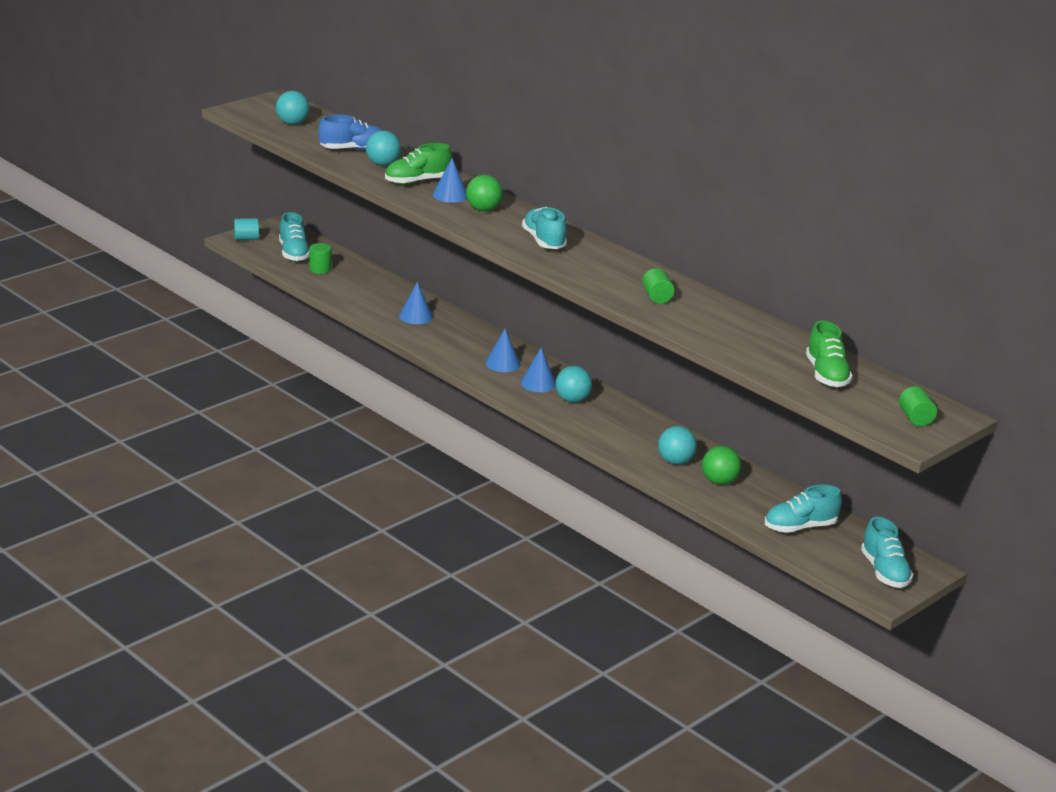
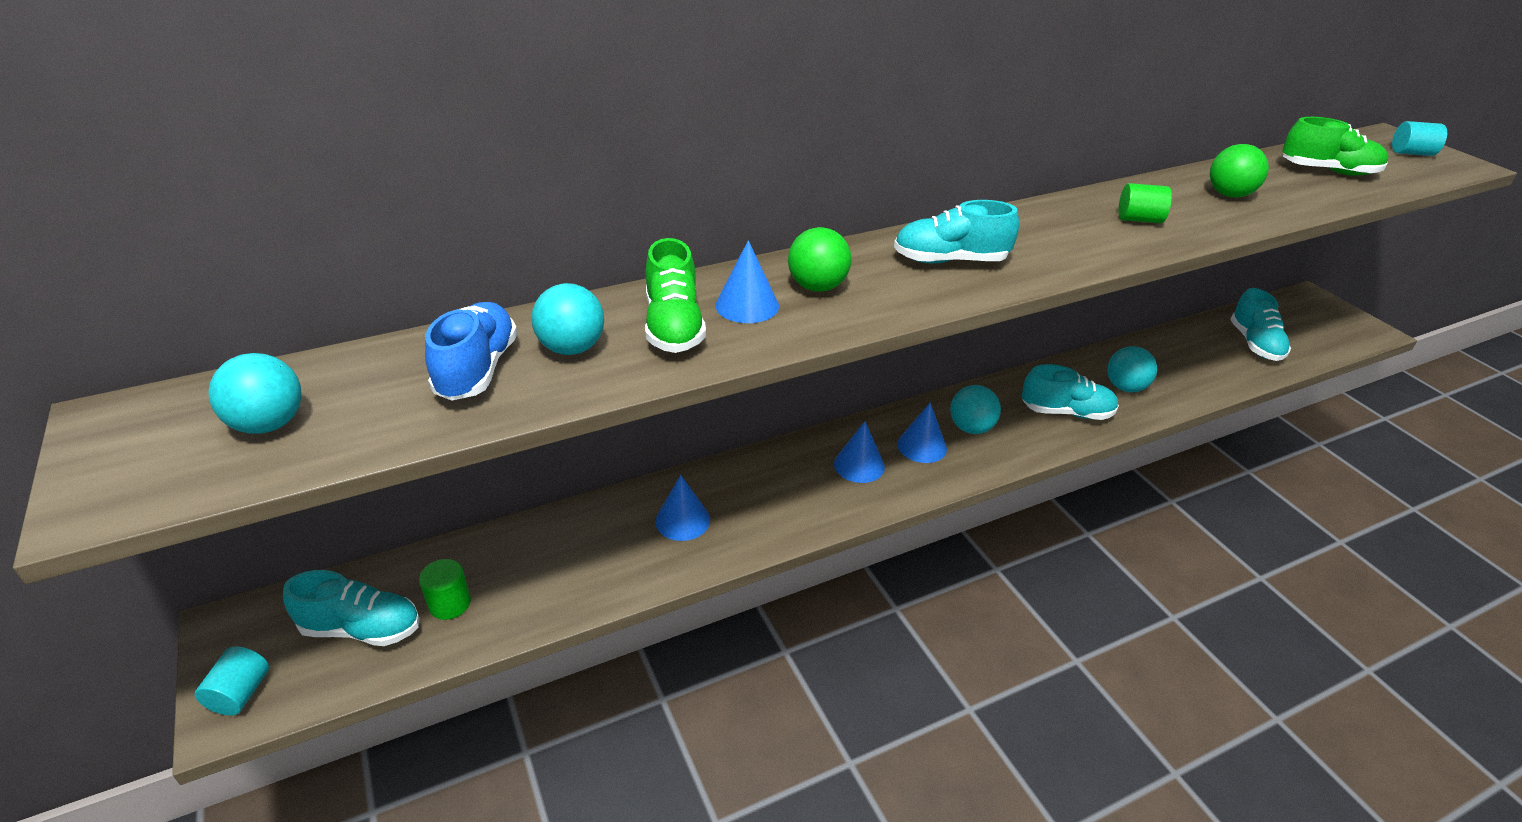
camera: 70 degrees left, 10 degrees up
(719, 481) = (1167, 369): green ball -> green ball (1229, 195)
(884, 572) = (1327, 320): turquoise shoe -> turquoise shoe (1066, 412)
(915, 418) = (1411, 153): green cylinder -> turquoise cylinder

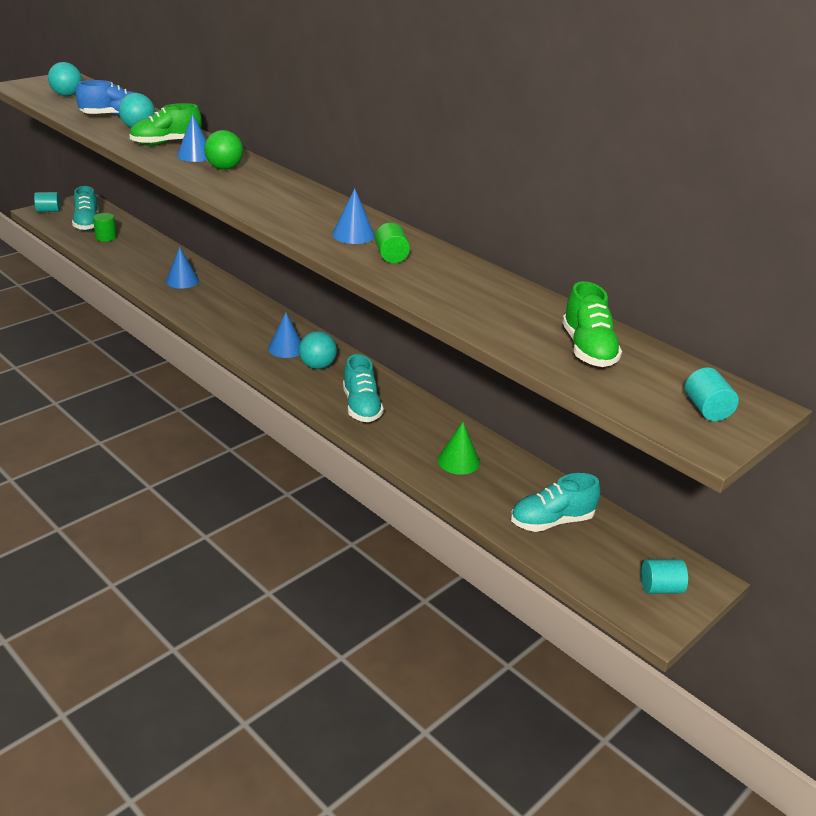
camera: 70 degrees right, 5 degrees down
(859, 465) = (255, 327): blue cone -> blue cone (353, 235)
(950, 260) = (279, 198): turquoise shoe -> none
(1125, 387) = (416, 437): turquoise ball -> none
(1167, 371) = (458, 461): none -> green cone
(1229, 195) = (476, 295): green ball -> none
(1330, 318) = (660, 588): none -> turquoise cylinder

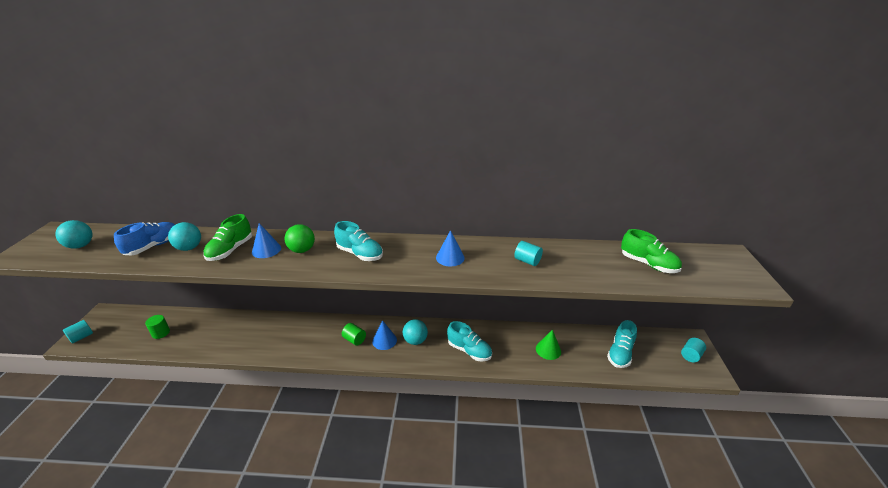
camera: 40 degrees left, 0 degrees up
(87, 224) = (130, 330): turquoise shoe -> turquoise shoe (360, 254)
(182, 281) = (261, 334): blue cone -> none
(391, 256) = (490, 261): green cylinder -> green cylinder (354, 339)
(706, 410) = (728, 268): turquoise cylinder -> turquoise cylinder (527, 261)

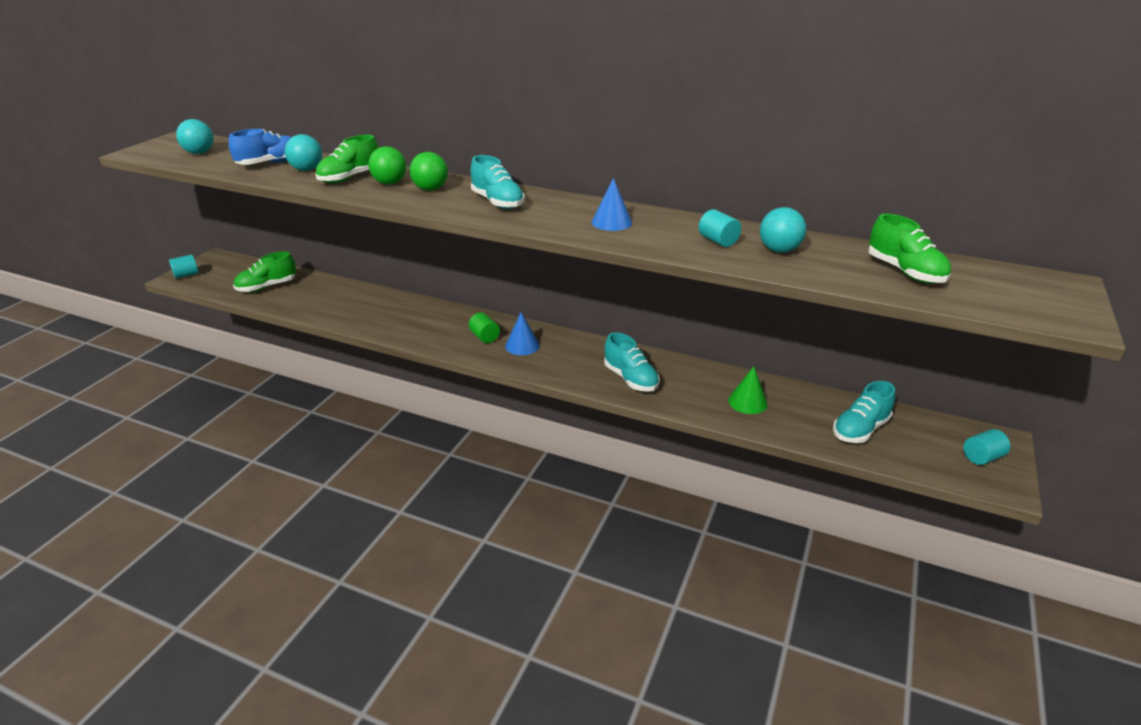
camera: 20 degrees right, 0 degrees up
(161, 333) = (267, 287): green cylinder -> green shoe
(266, 250) = (389, 183): blue cone -> green ball
(415, 340) = (562, 354): turquoise ball -> turquoise ball (779, 250)

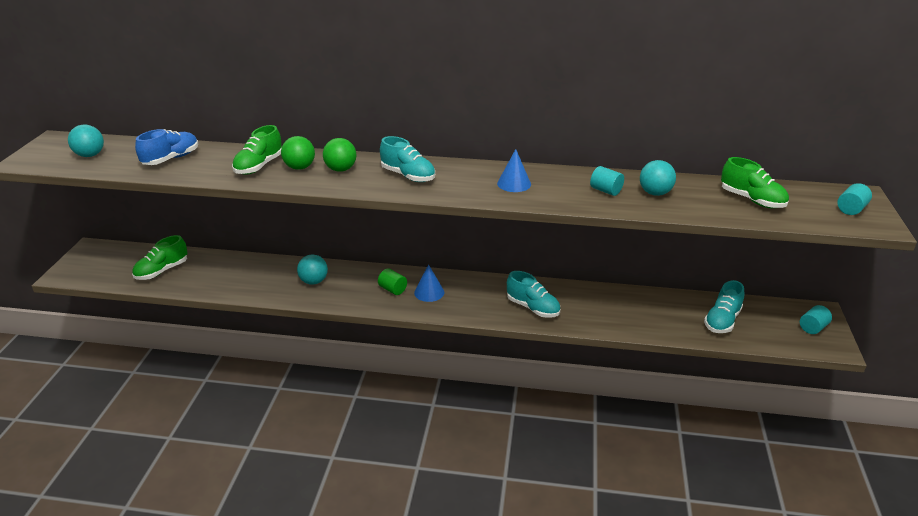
camera: 15 degrees left, 0 degrees up
(186, 275) = (71, 270): turquoise cylinder -> turquoise cylinder (851, 209)
(307, 170) = (212, 162): turquoise ball -> turquoise ball (314, 281)
(747, 402) = (631, 312): green cone -> none

